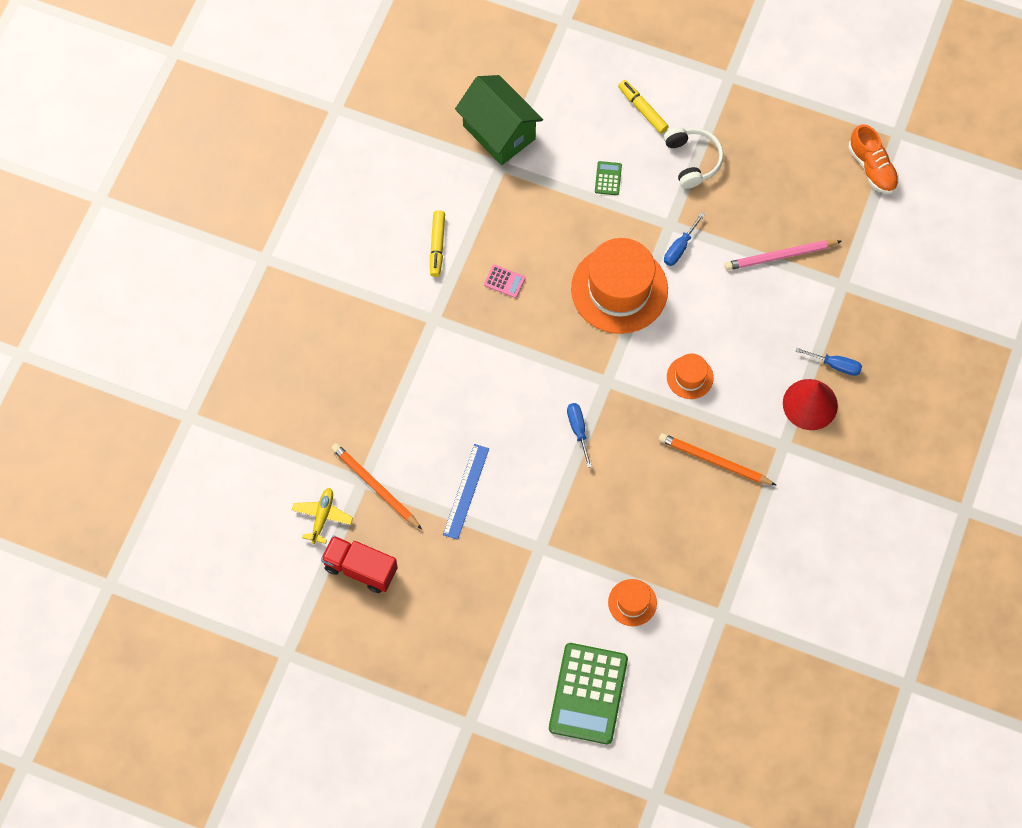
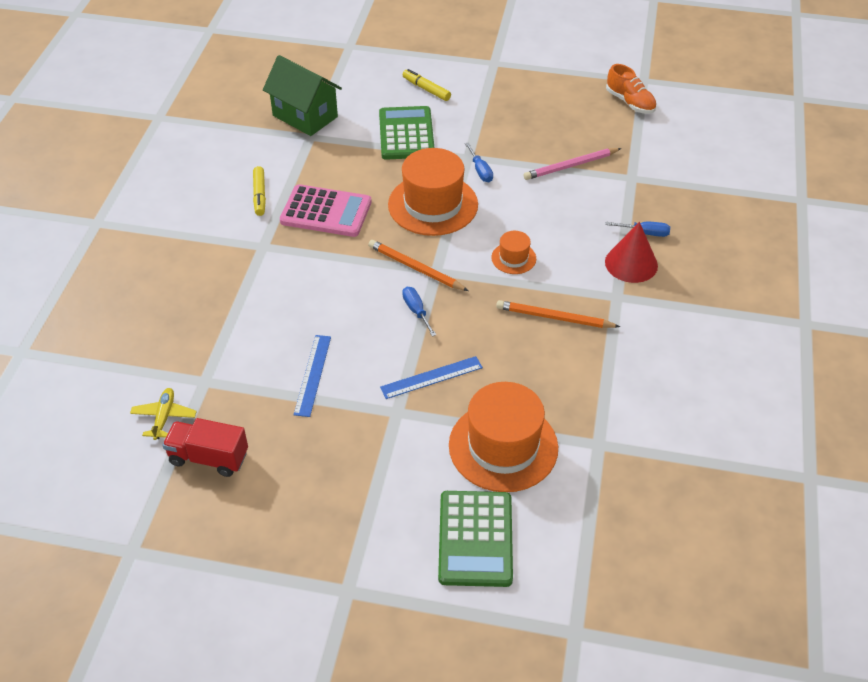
camera: 10 degrees left, 20 degrees down
(375, 487) = (218, 384): orange pencil -> orange pencil (415, 268)
(504, 281) = (326, 212): pink calculator -> pink calculator, size x2.41
(579, 513) = (431, 377): none -> blue ruler
(608, 178) = (406, 134): green calculator -> green calculator, size x2.41
(632, 602) = (503, 446): orange hat -> orange hat, size x2.10
(679, 248) = (480, 171): blue screwdriver -> blue screwdriver turned 45 degrees counterclockwise
(692, 160) = (477, 115): white headphones -> none

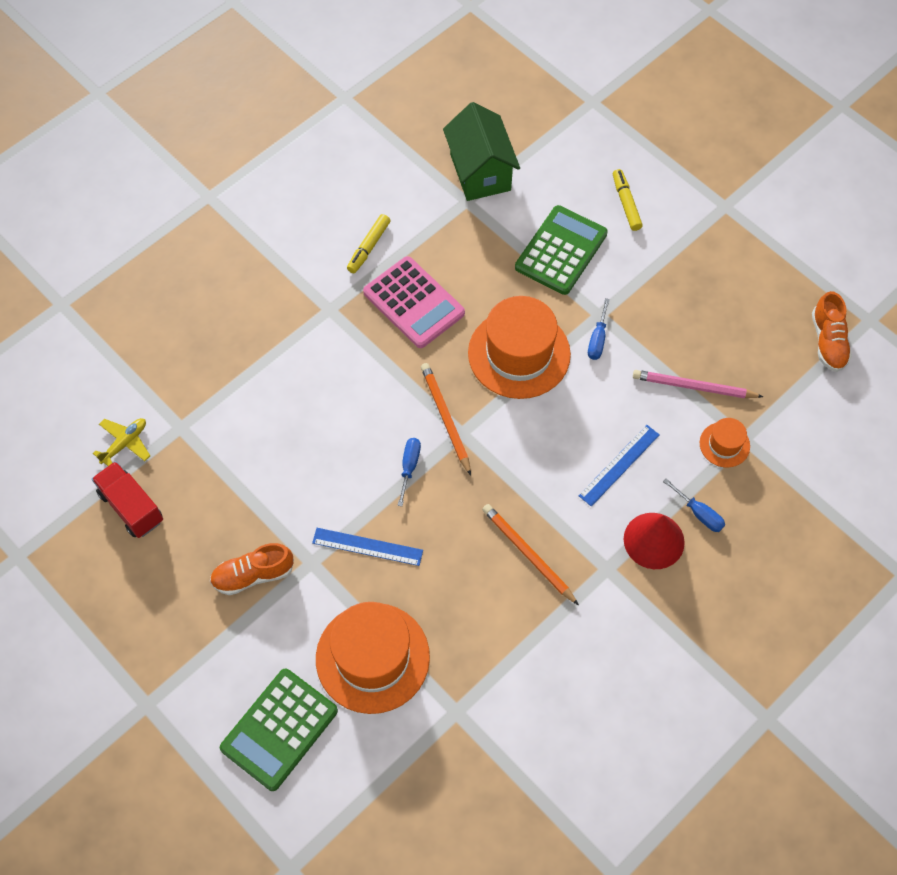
camera: 35 degrees right, 15 degrees up
(313, 375) = (271, 478): blue ruler -> blue ruler (619, 465)
(356, 446) = (253, 575): none -> orange shoe
(513, 258) = (545, 463): orange hat -> orange hat (724, 444)

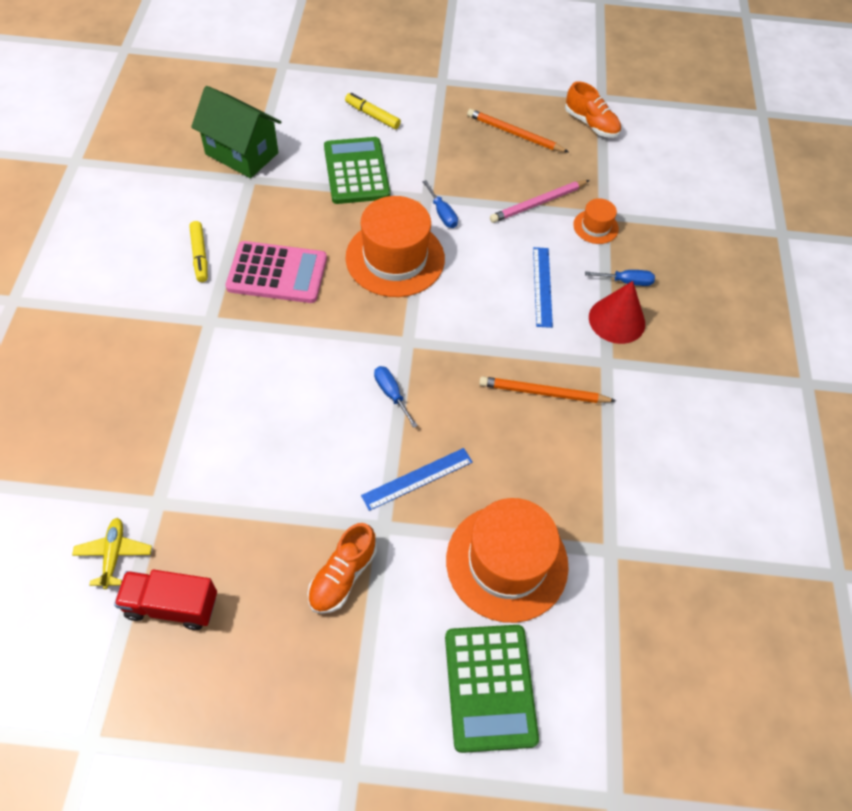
camera: 45 degrees left, 5 degrees down
(445, 418) = (384, 339): orange pencil -> orange pencil (514, 134)

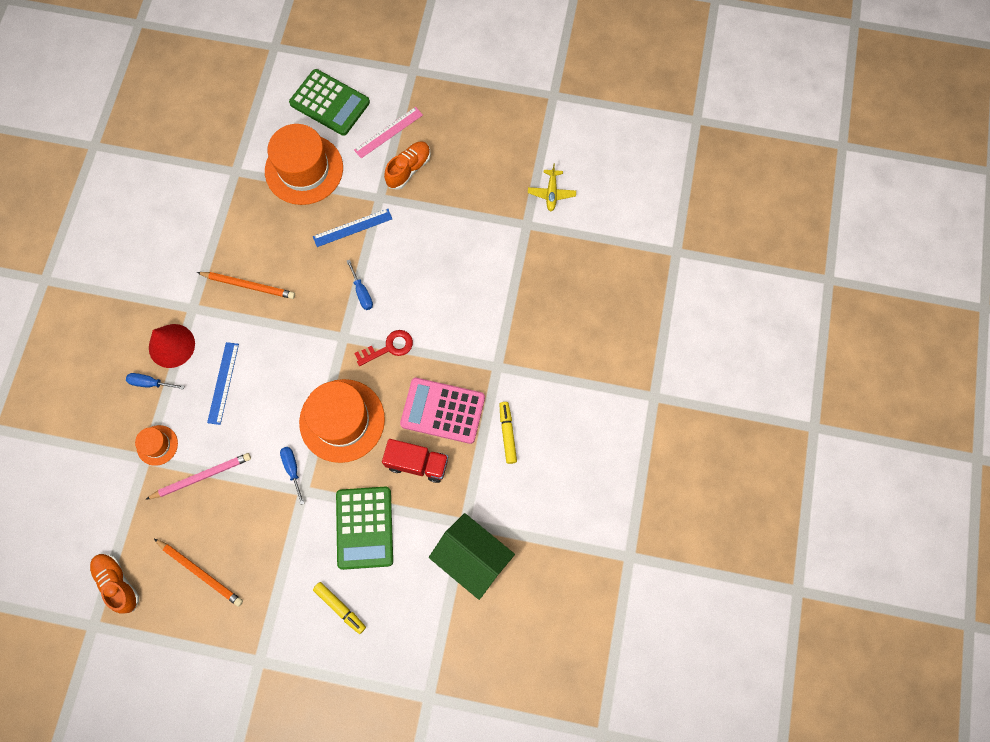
camera: 170 degrees left, 15 degrees up
(171, 605) = (513, 160): red truck -> red truck (417, 463)
(348, 333) = (389, 347): none -> red key
(382, 639) = (388, 132): none -> pink ruler
(490, 687) = (329, 103): green calculator -> green calculator turned 120 degrees clockwise

